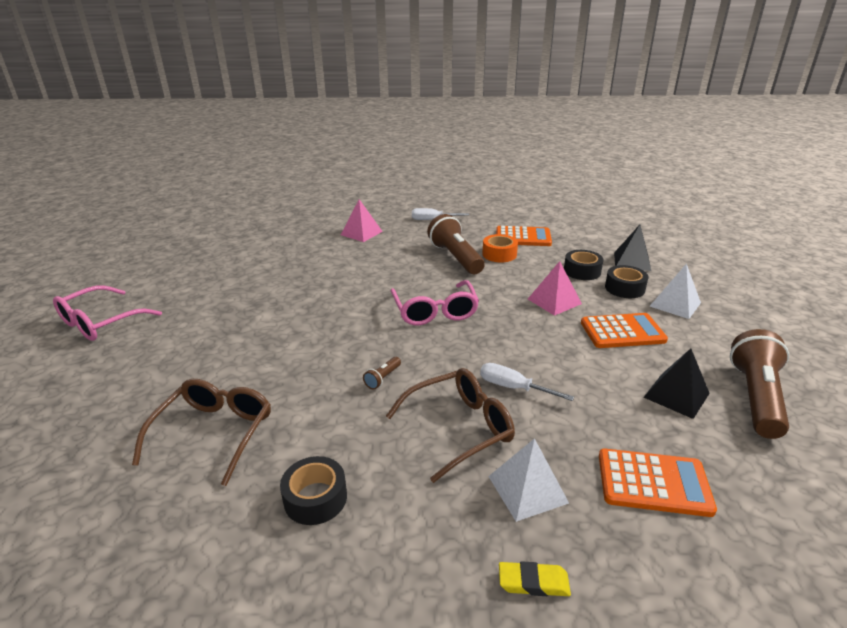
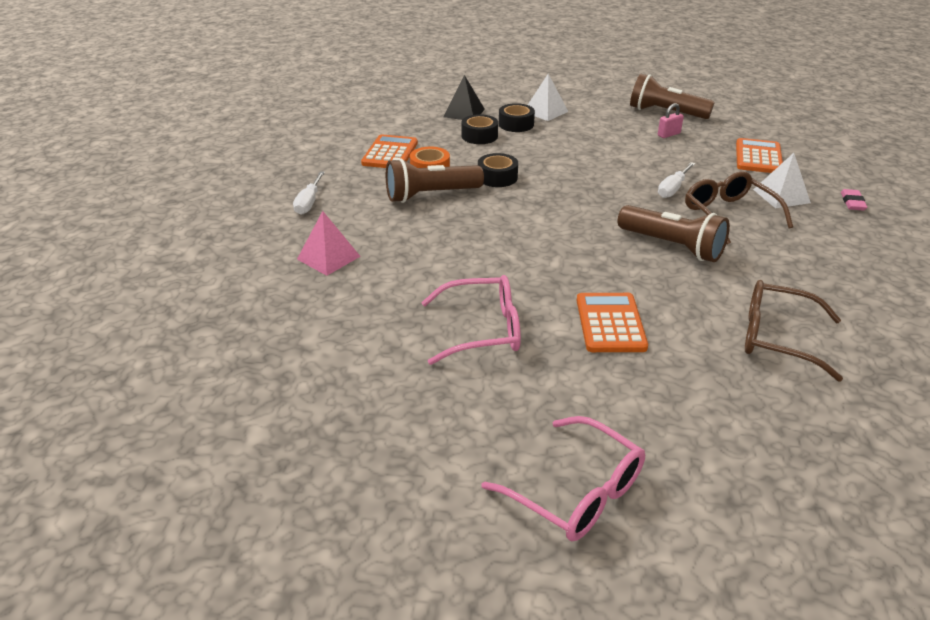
camera: 85 degrees left, 5 degrees up
(315, 498) = (828, 277): black tape -> black tape (497, 177)
(382, 378) = (672, 246): brown flashlight -> brown flashlight, size x2.43
(435, 311) = (553, 215): pink glasses -> pink glasses (482, 330)
(533, 582) = (852, 202): yellow eraser -> pink eraser
(554, 301) = (536, 156): pink pyramid -> none
(622, 331) = (588, 137): orange calculator -> orange calculator (610, 323)
(676, 395) = (668, 134): black pyramid -> pink padlock

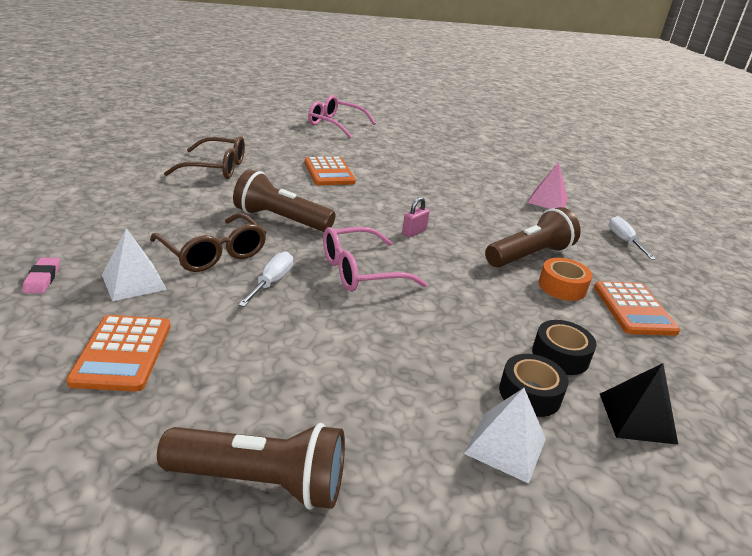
camera: 160 degrees right, 5 degrees down
(482, 330) = (408, 168): pink glasses -> pink glasses (360, 271)
(497, 177) = (481, 283): black tape -> none
(668, 134) = (263, 398): pink padlock -> pink padlock (414, 232)

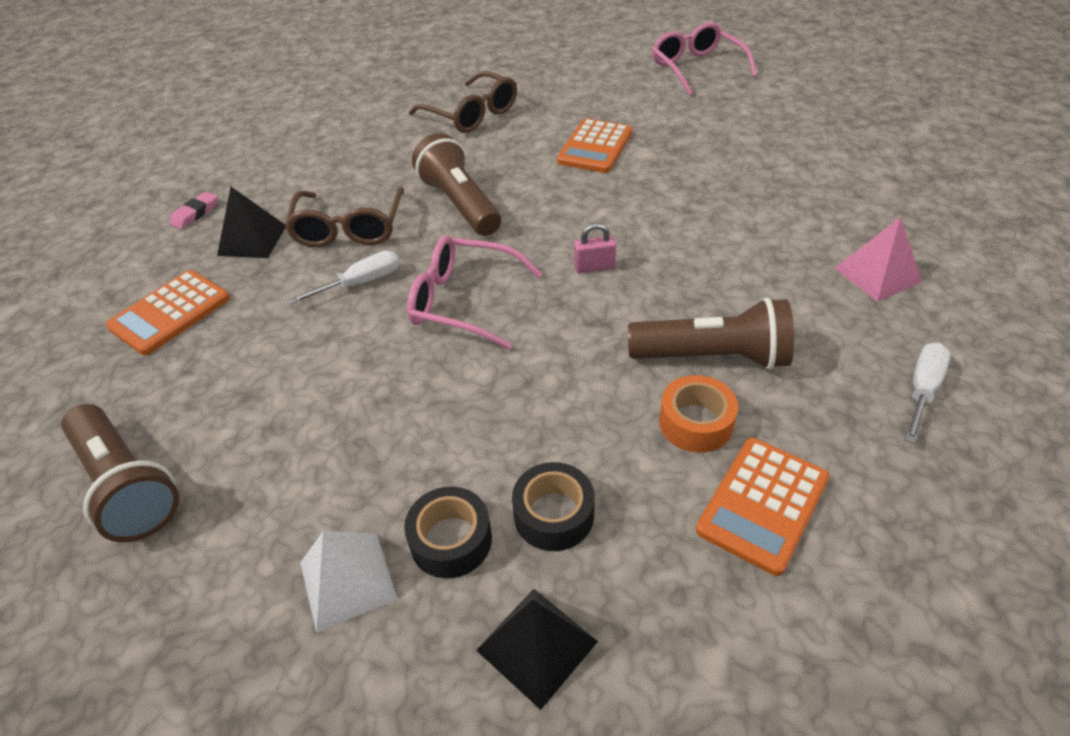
camera: 45 degrees right, 15 degrees up
(134, 282) = (252, 240): white pyramid -> black pyramid

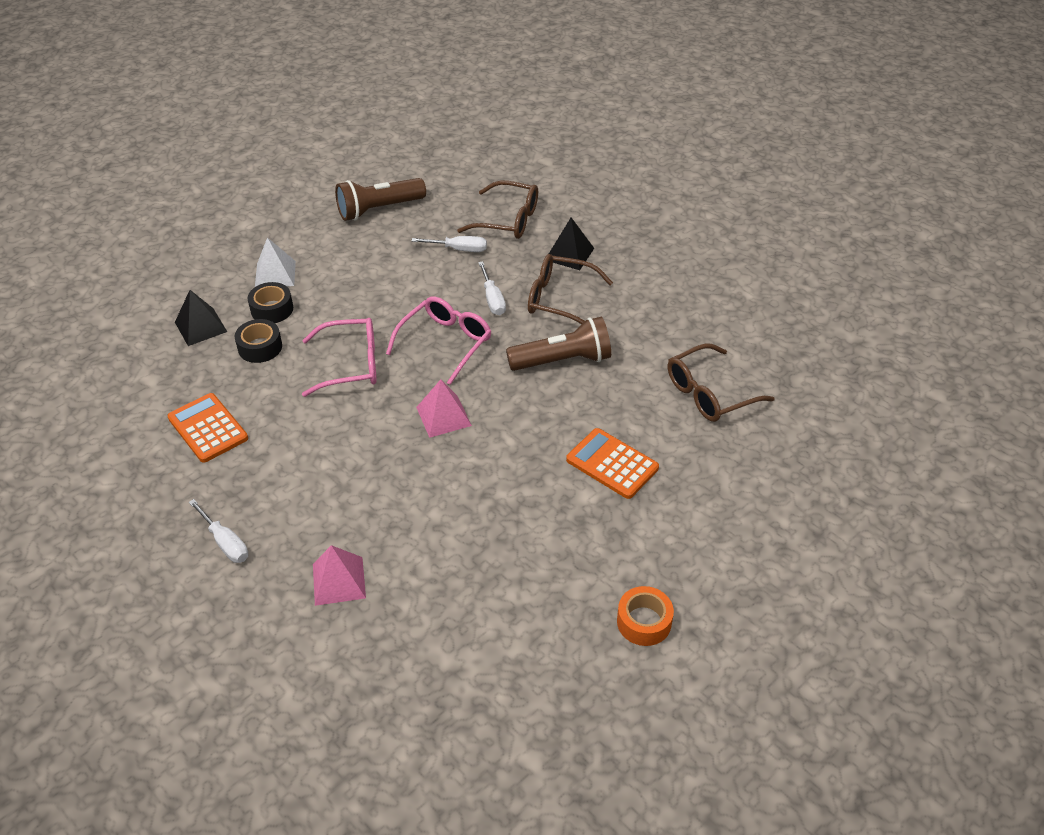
camera: 105 degrees right, 0 degrees up
(170, 313) = (508, 220): orange calculator -> brown glasses
(195, 213) = (617, 229): pink eraser -> none
(248, 346) = (458, 249): none -> white screwdriver
(594, 267) = (443, 416): pink padlock -> pink pyramid
(695, 422) = (277, 421): orange tape -> orange tape (644, 622)
(696, 68) = (749, 604): pink glasses -> pink glasses (351, 364)
(713, 357) = (320, 448): brown flashlight -> none

